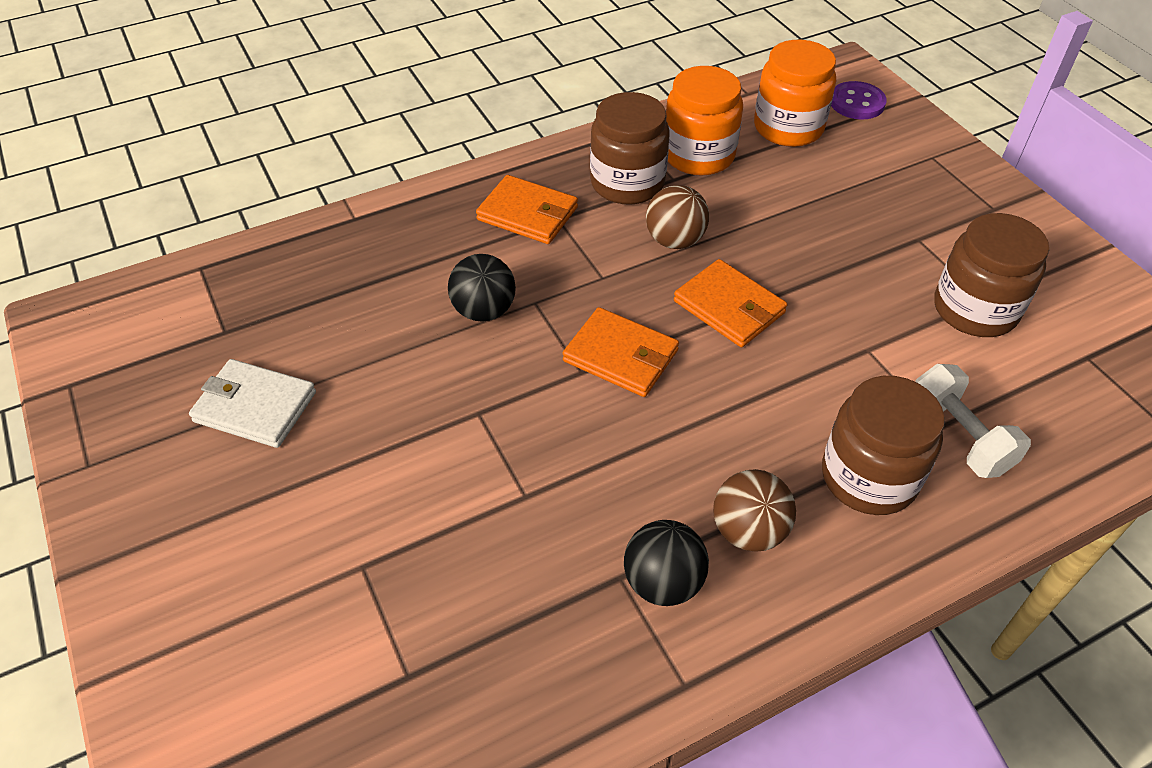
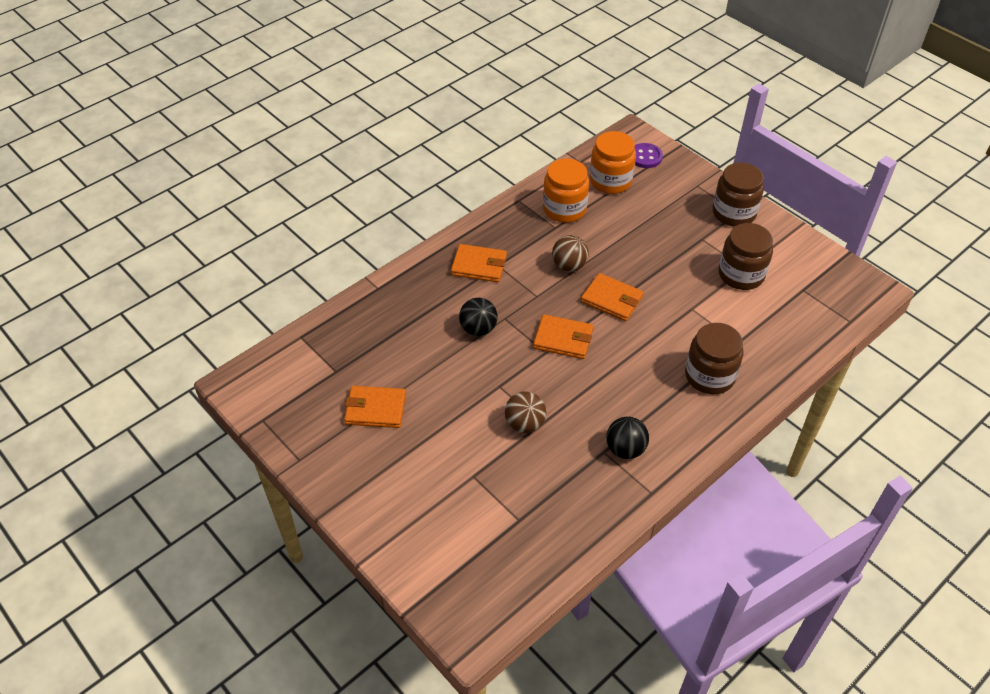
camera: 15 degrees left, 0 degrees up
(255, 407) = (375, 409): white wallet -> orange wallet
(627, 183) = (529, 235): brown jar -> brown jar (733, 213)
(748, 531) = (659, 415): brown ball -> brown ball (525, 424)
(958, 437) = (748, 346): white dumbbell -> none

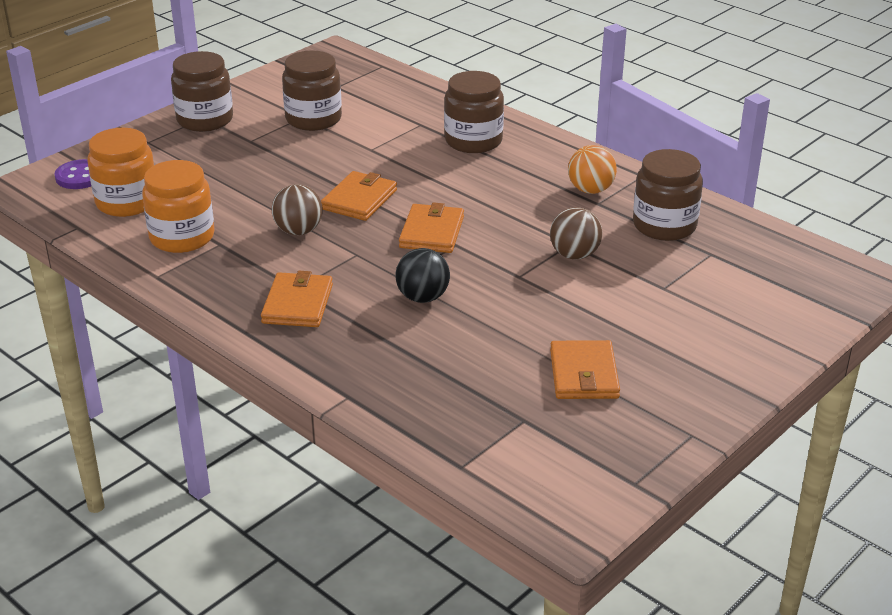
camera: 95 degrees left, 15 degrees down
(565, 494) = (664, 225): none -> brown jar
(625, 449) = (590, 190): black ball -> orange ball

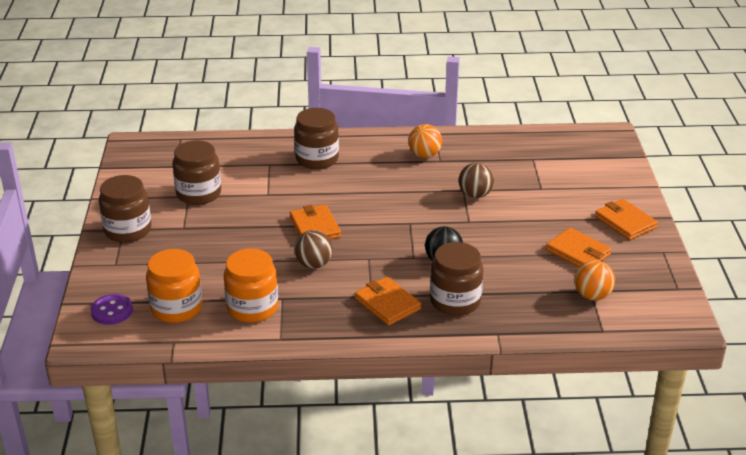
camera: 45 degrees left, 0 degrees up
(432, 232) = (386, 223): orange wallet -> orange wallet (625, 222)
(516, 426) = (592, 296): none -> orange ball
(664, 225) = (489, 155): brown jar -> brown jar (455, 301)

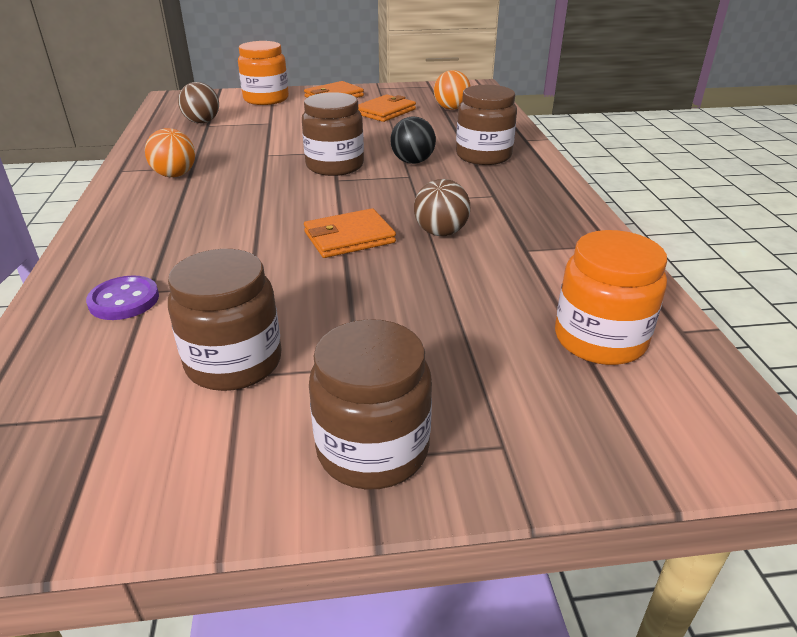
camera: 95 degrees left, 0 degrees up
(112, 311) = (654, 419): purple button -> purple button (124, 300)
(252, 308) = (559, 270): orange jar -> orange jar (266, 99)
(317, 159) = (150, 248): brown jar -> brown jar (335, 166)
(387, 304) = (504, 186): orange wallet -> none
(475, 195) = (278, 149): brown ball -> brown ball (202, 122)

